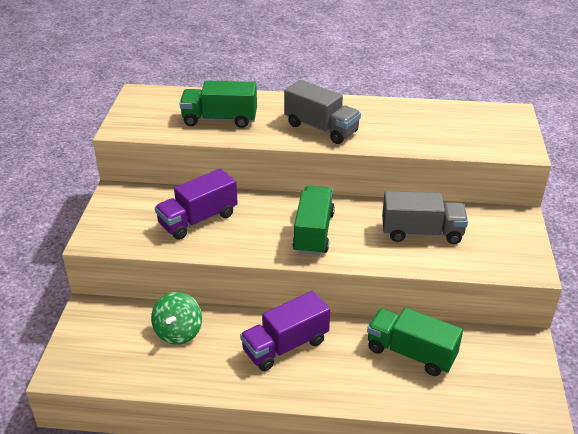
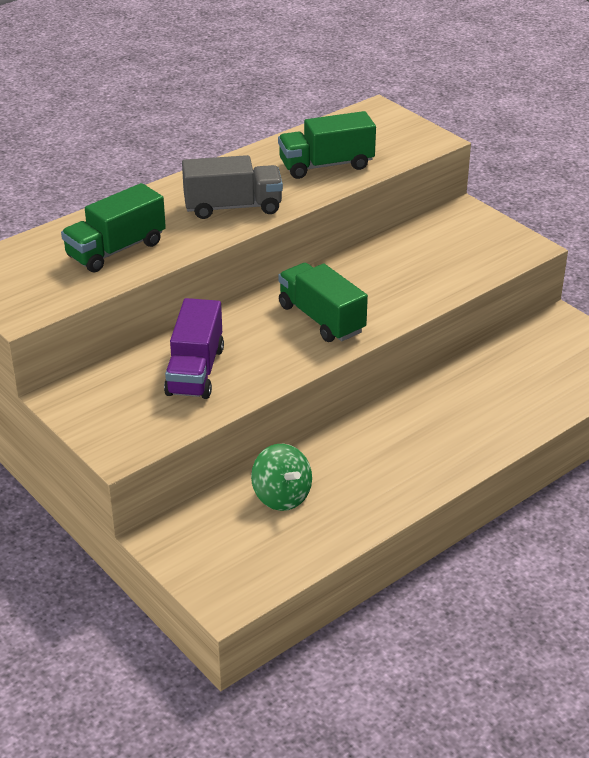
camera: 45 degrees left, 0 degrees up
(285, 346) = (390, 443): purple truck -> none
(411, 353) = (493, 382): green truck -> green truck (326, 165)
(422, 233) = (410, 266): grey truck -> none

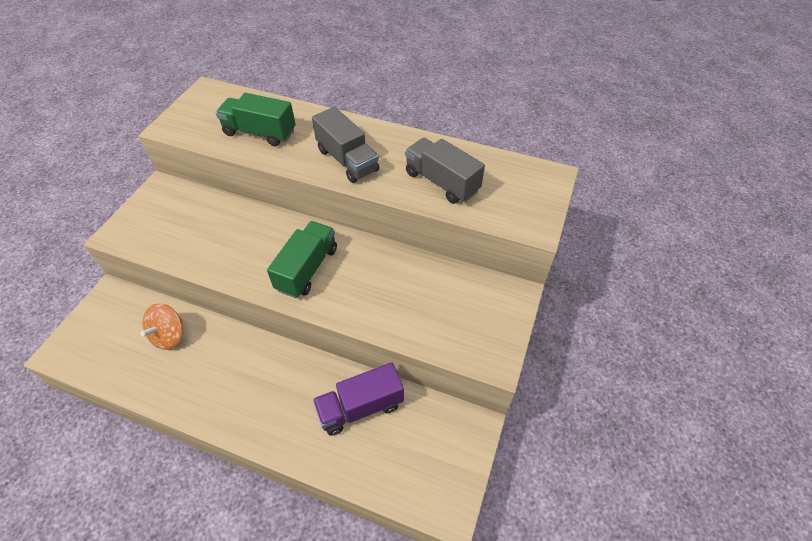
camera: 60 degrees right, 15 degrees up
(195, 371) = (213, 232): purple truck -> purple truck (360, 407)
(281, 496) = (169, 335): green spinning top -> orange spinning top
(326, 165) = (442, 182): green truck -> grey truck

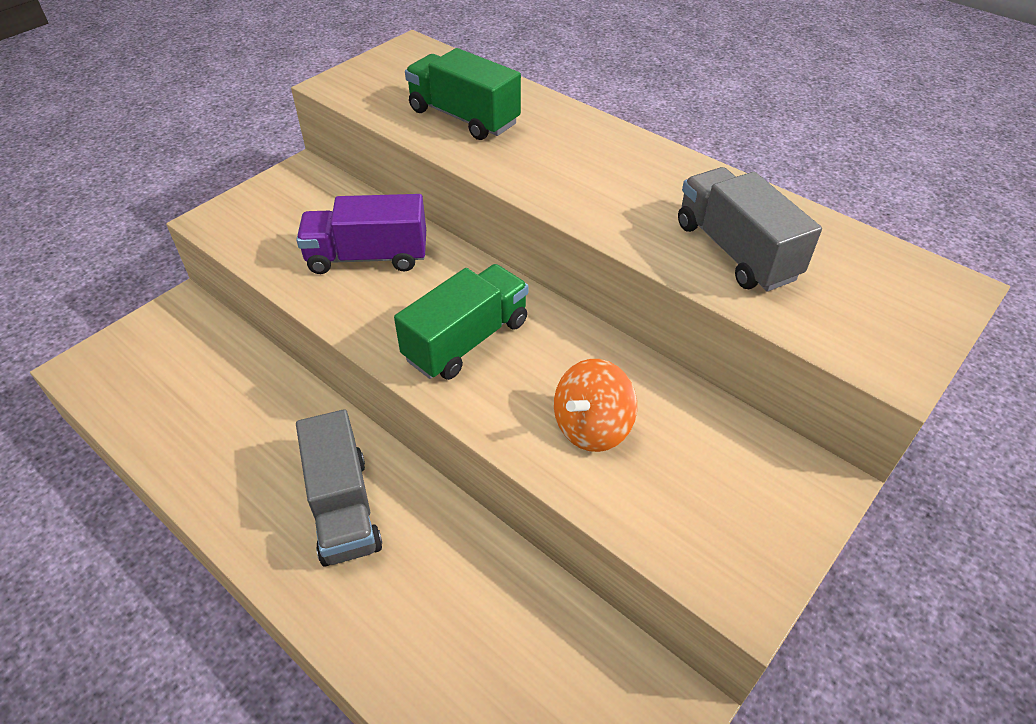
camera: 20 degrees right, 5 degrees down
(169, 335) = (235, 389): orange spinning top -> orange spinning top (591, 427)
(347, 160) = (584, 183): grey truck -> grey truck (343, 507)
(360, 407) = (480, 598): purple truck -> purple truck (367, 257)

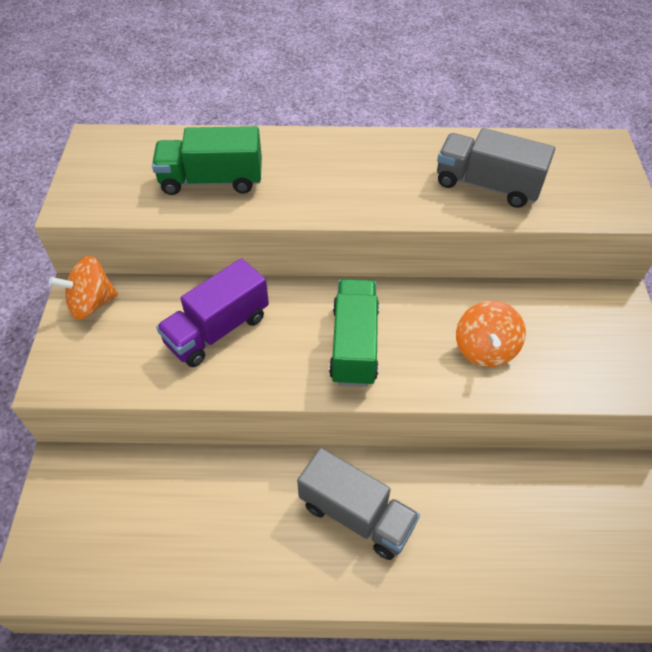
camera: 40 degrees left, 5 degrees up
(301, 183) = (91, 303): none -> orange spinning top

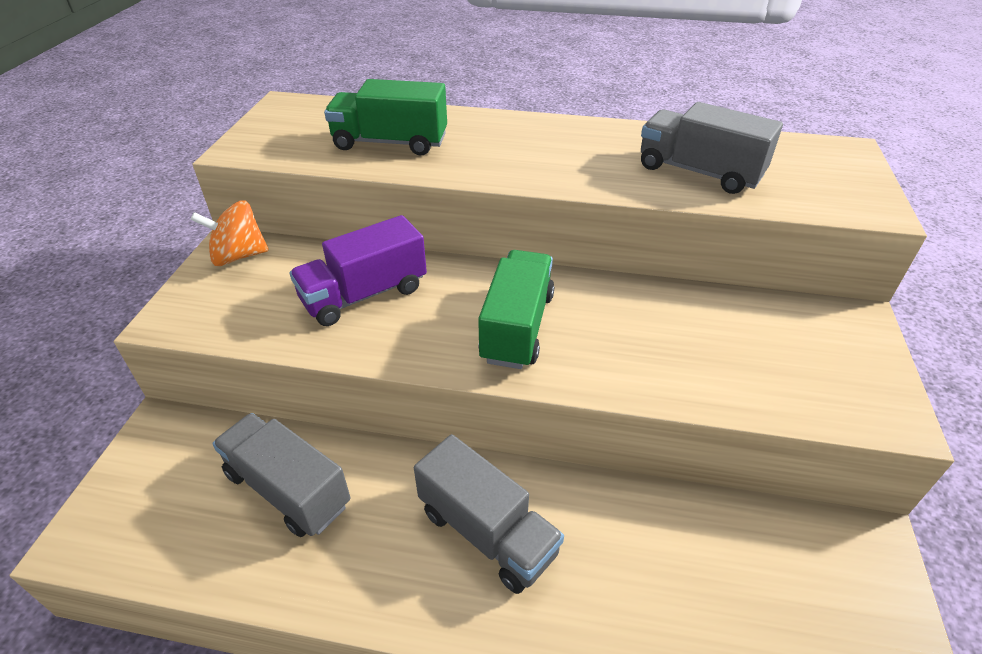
camera: 10 degrees right, 10 degrees down
(189, 505) = (288, 489): none -> grey truck
(485, 349) = (677, 350): orange spinning top -> none

